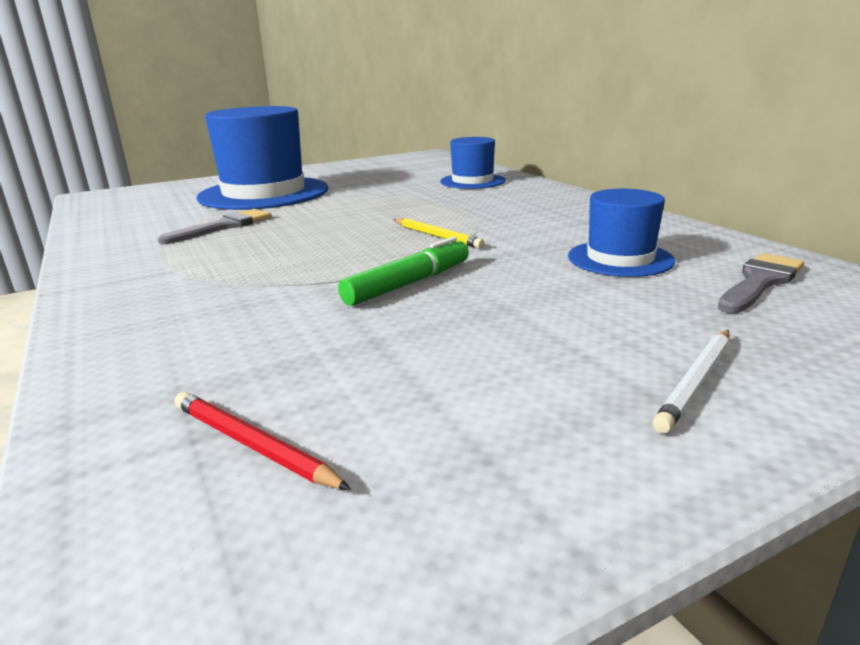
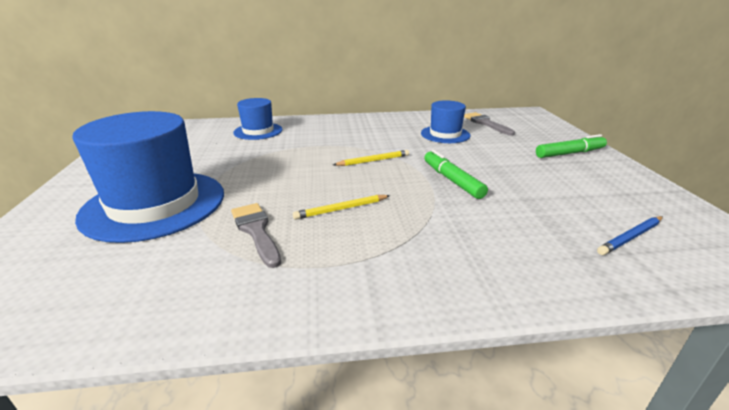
camera: 70 degrees left, 5 degrees up
(252, 445) = (630, 237): red pencil -> blue pencil
(281, 245) = (341, 209): none -> yellow pencil
(696, 382) = (569, 153): white pencil -> green marker

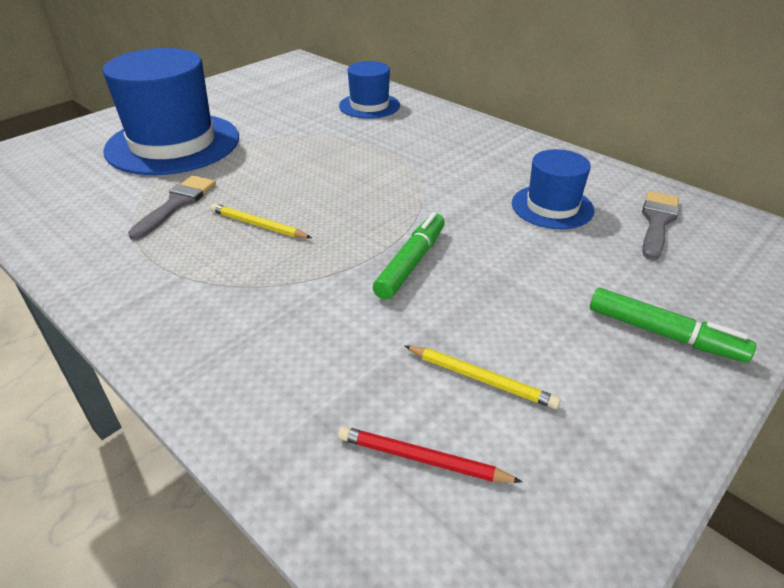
camera: 50 degrees right, 10 degrees up
(373, 161) = (392, 194): yellow pencil -> yellow pencil (481, 379)
(630, 237) = (422, 459): blue pencil -> red pencil

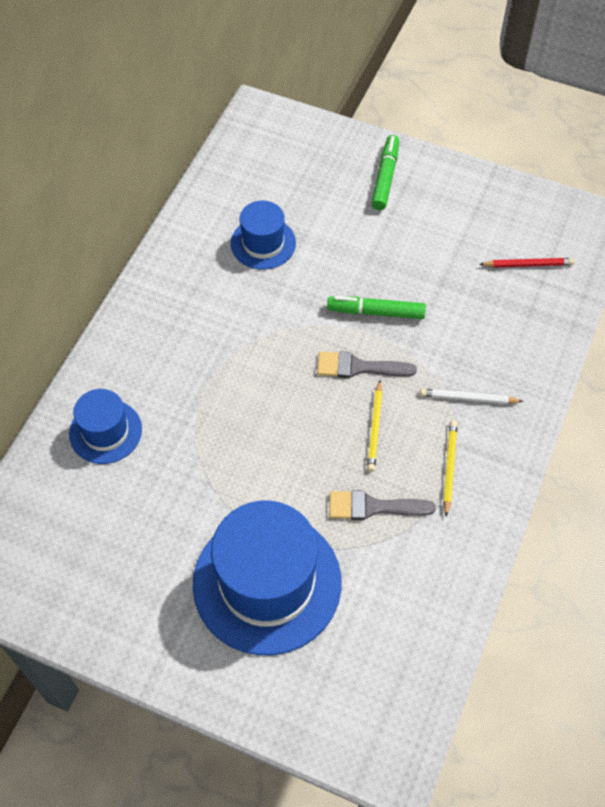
camera: 110 degrees left, 20 degrees up
(233, 303) = (468, 398): none -> white pencil
(422, 459) = (528, 264): red pencil -> red pencil turned 90 degrees counterclockwise
(481, 379) = (464, 252): yellow pencil -> yellow pencil (449, 467)
(657, 222) = (259, 182): grey brush -> grey brush (358, 367)

